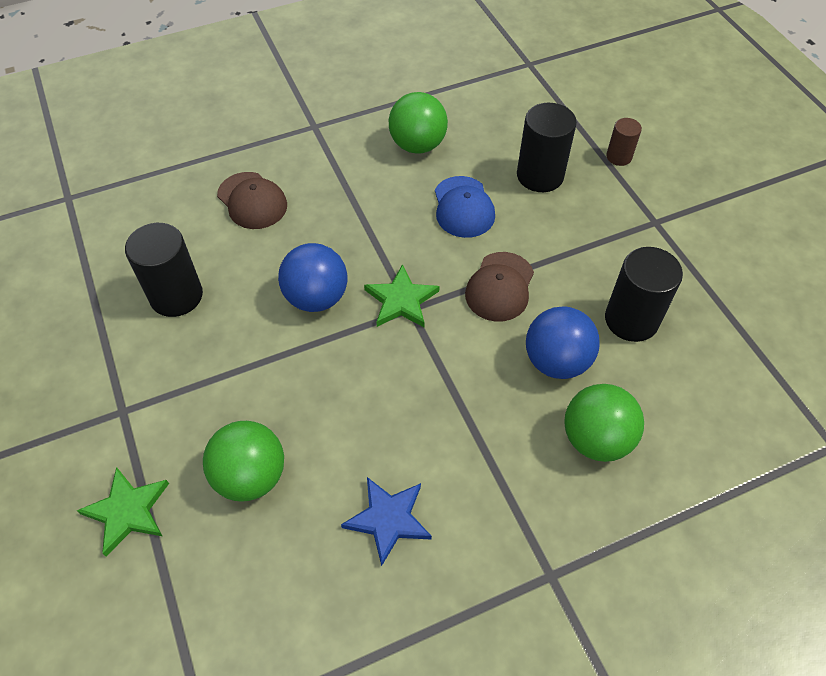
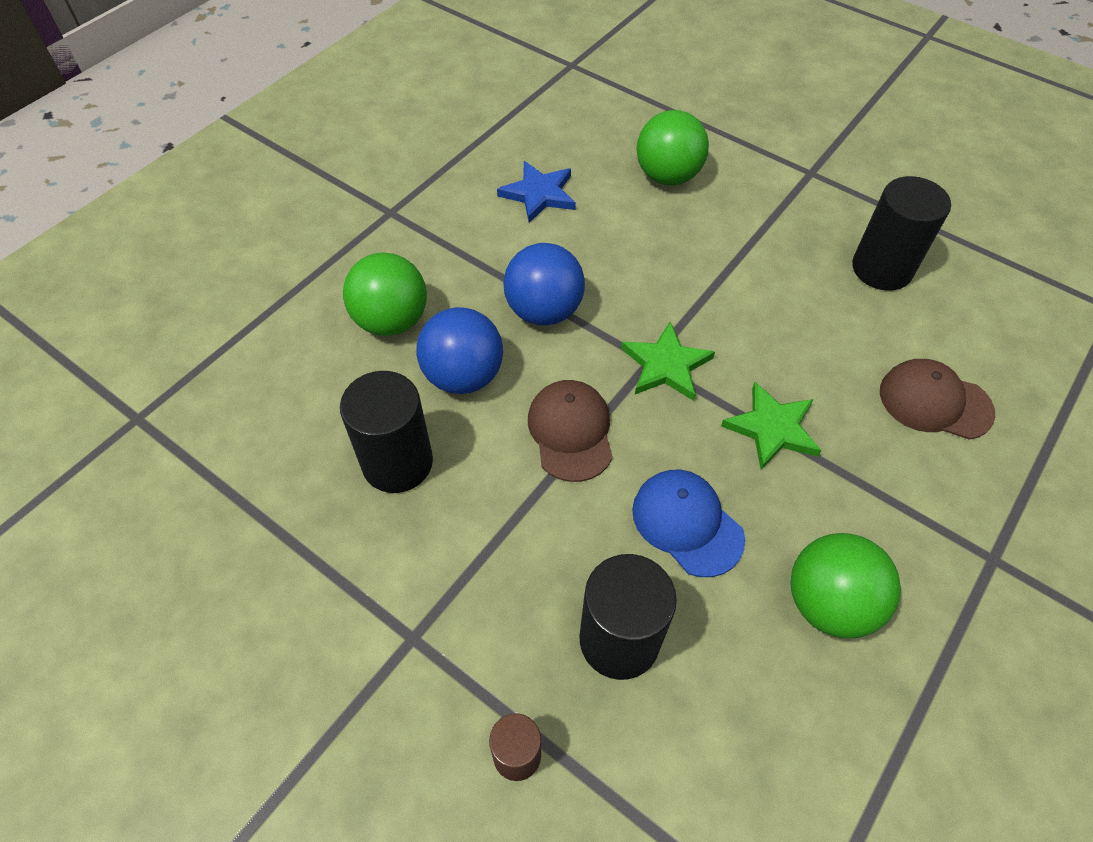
camera: 150 degrees right, 0 degrees up
(127, 511) = (731, 125): green star -> green star (772, 428)
(316, 297) = (752, 328): blue ball -> blue ball (544, 311)

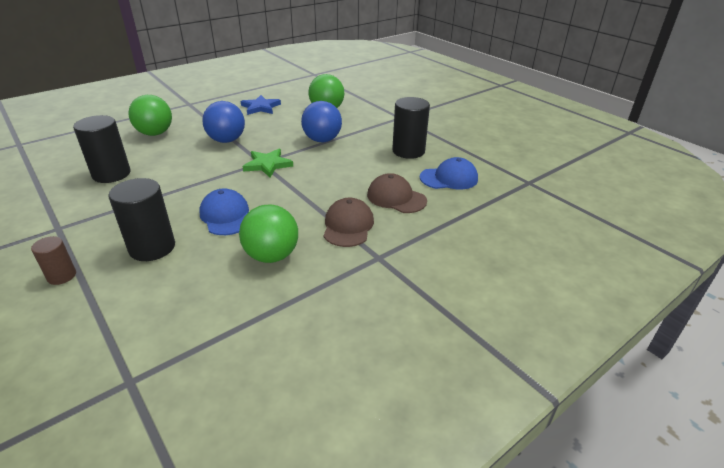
camera: 15 degrees right, 20 degrees down
(463, 376) = (169, 153): blue ball -> blue ball (322, 140)
(571, 431) = (200, 178): brown cap -> brown cap (348, 226)
(772, 428) = (300, 192): green star -> none
(988, 329) = (449, 178): none -> blue cap

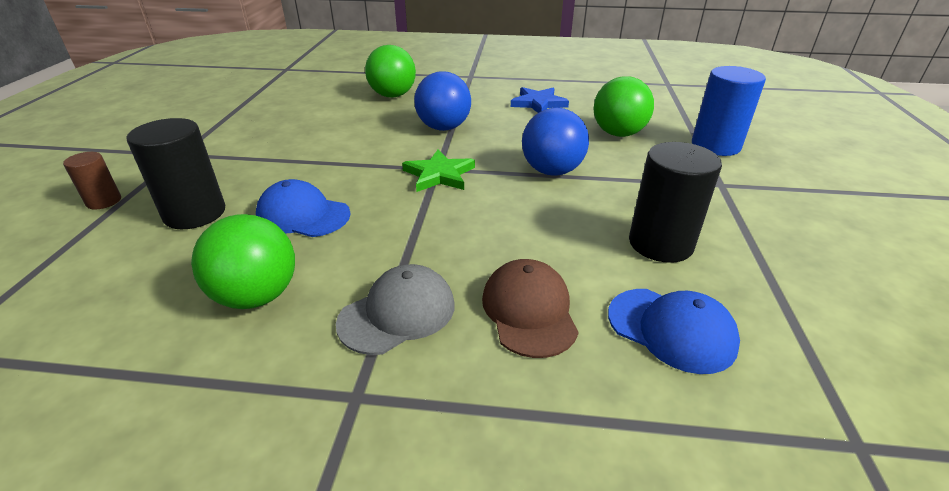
camera: 45 degrees right, 0 degrees up
(111, 174) = (296, 121): black cylinder -> none
(226, 216) = (303, 215): blue cap -> blue cap turned 90 degrees counterclockwise
(348, 226) = (397, 313): brown cap -> grey cap
(376, 100) = (715, 145): none -> blue cylinder

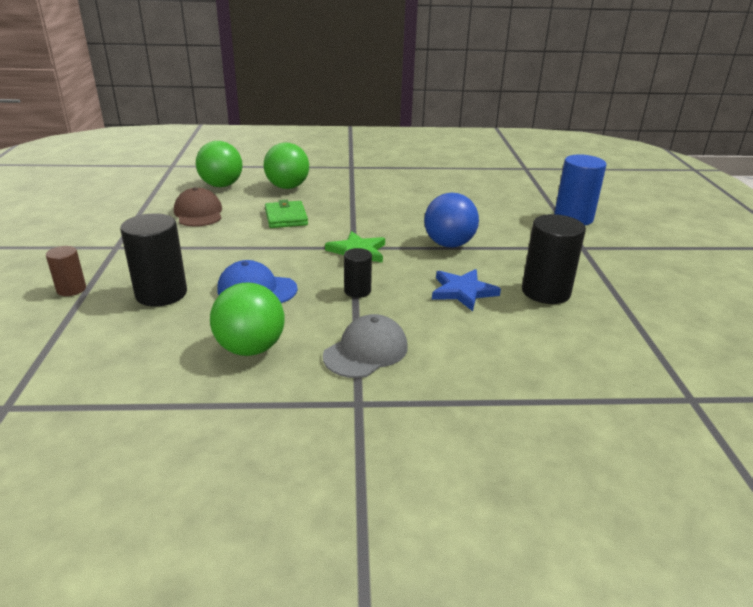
camera: 10 degrees left, 5 degrees down
(376, 129) = (286, 217): none -> green wallet
(420, 225) = (357, 291): none -> black cylinder
(443, 128) = (345, 213): blue ball -> none
(529, 311) = (462, 342): brown cap -> brown cap (198, 213)
(538, 103) = (420, 189): blue star -> blue star (463, 291)
(618, 134) = (494, 212): green ball -> green ball (221, 185)
(671, 329) = (565, 346): blue cap -> none

